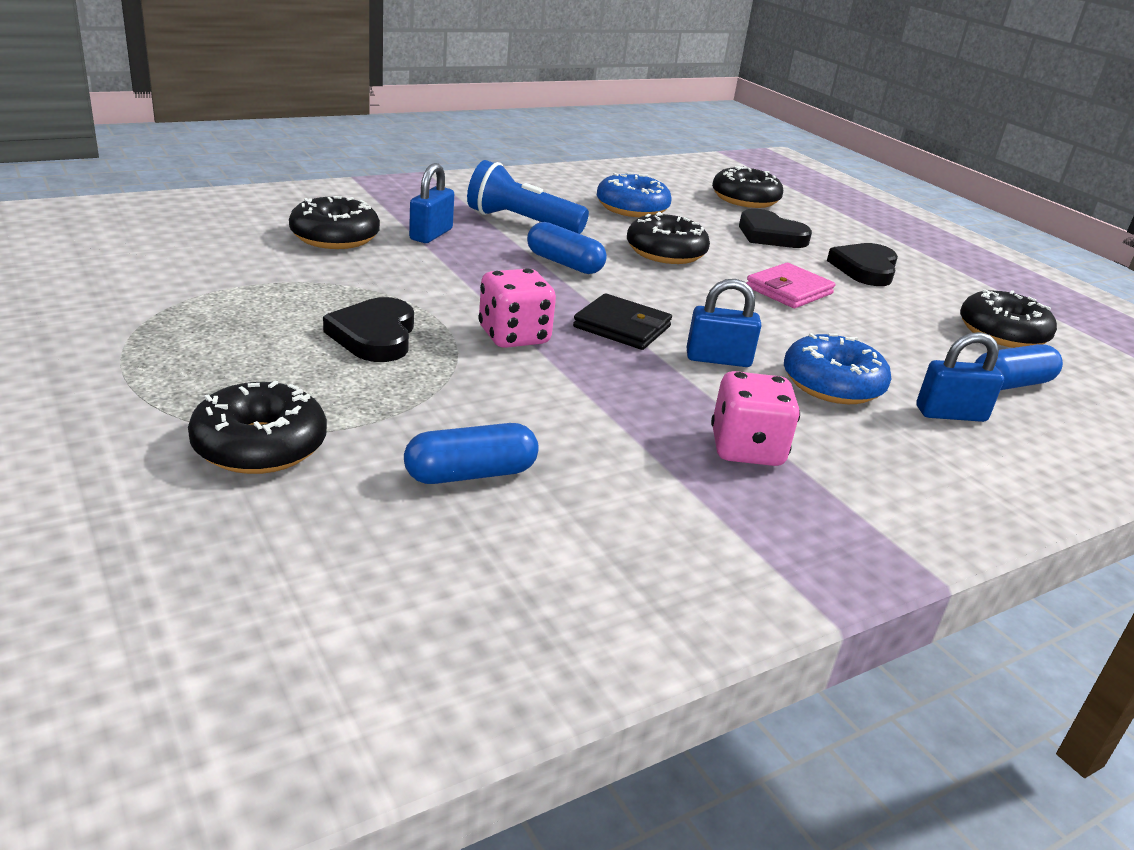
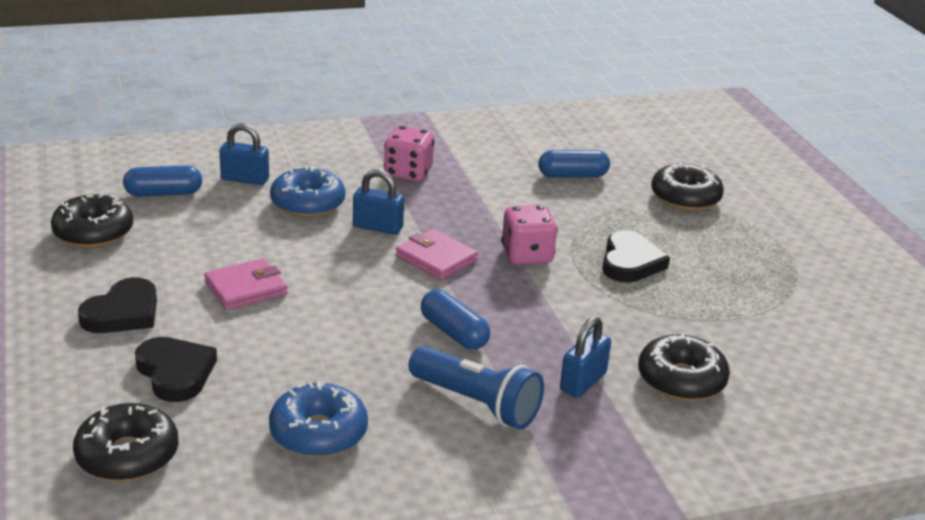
camera: 165 degrees left, 0 degrees up
(622, 327) = (436, 258): black wallet -> pink wallet
(665, 252) = (333, 346): black donut -> none

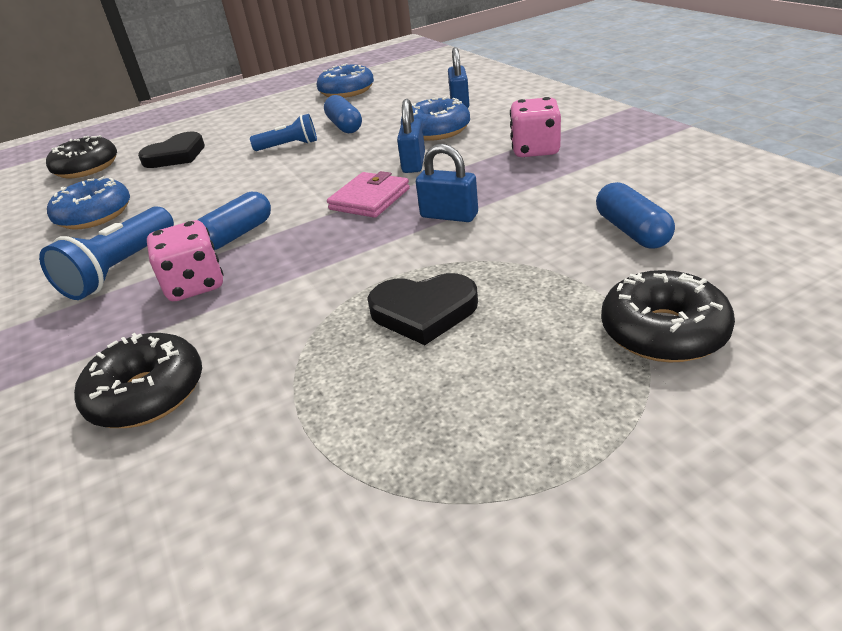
camera: 85 degrees right, 5 degrees up
(93, 232) = (347, 91): black donut -> blue donut
(123, 313) = (247, 124): black heart -> none
(163, 193) = (415, 91): blue capsule -> blue capsule (344, 126)
(246, 288) = (289, 146): pink wallet -> blue flashlight
(527, 255) = (401, 241): pink dice -> pink dice (195, 285)
(583, 382) = (149, 321): blue padlock -> blue padlock (449, 215)

